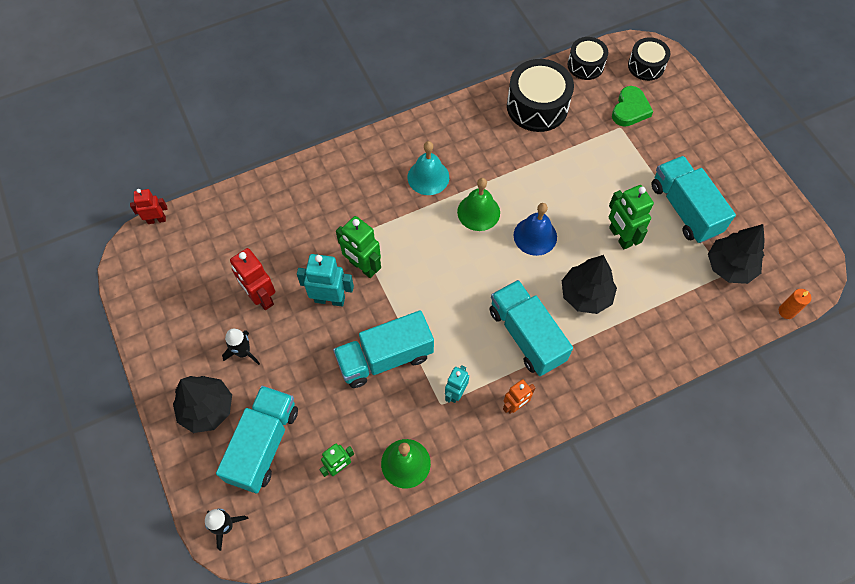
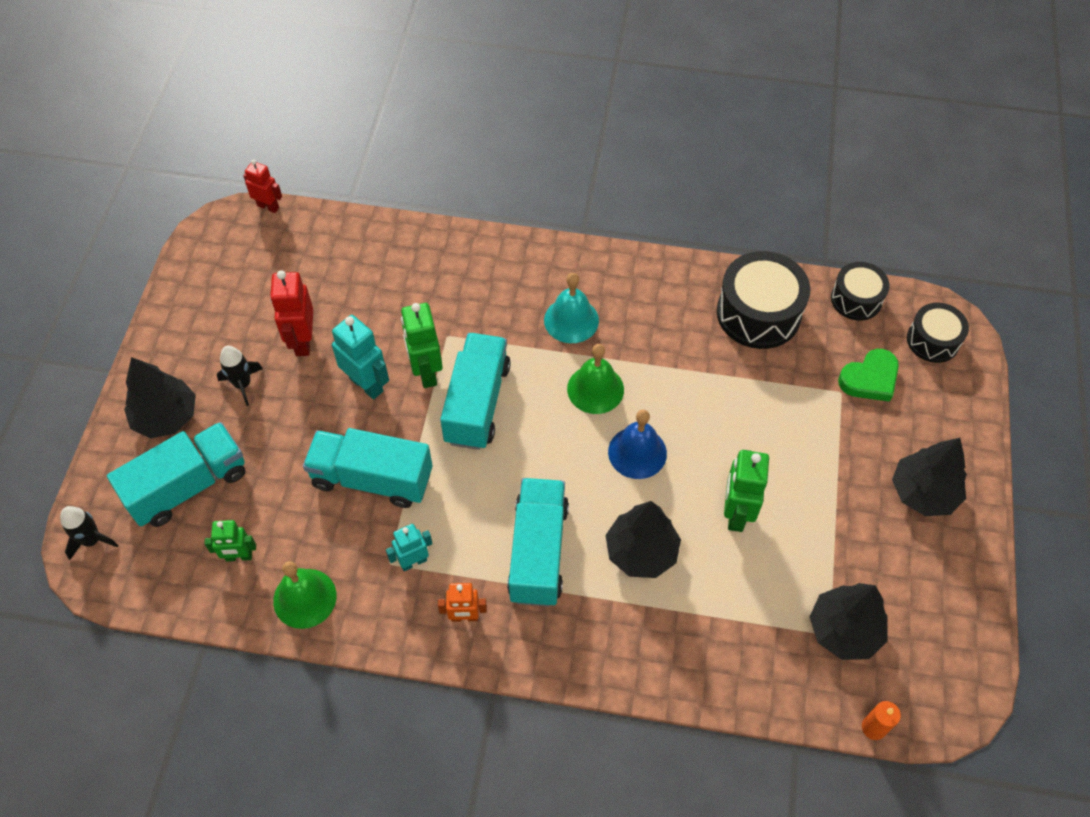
camera: 35 degrees right, 5 degrees down
(684, 209) = (842, 530): turquoise truck -> turquoise truck (477, 403)
(709, 159) = (923, 492): none -> black tree

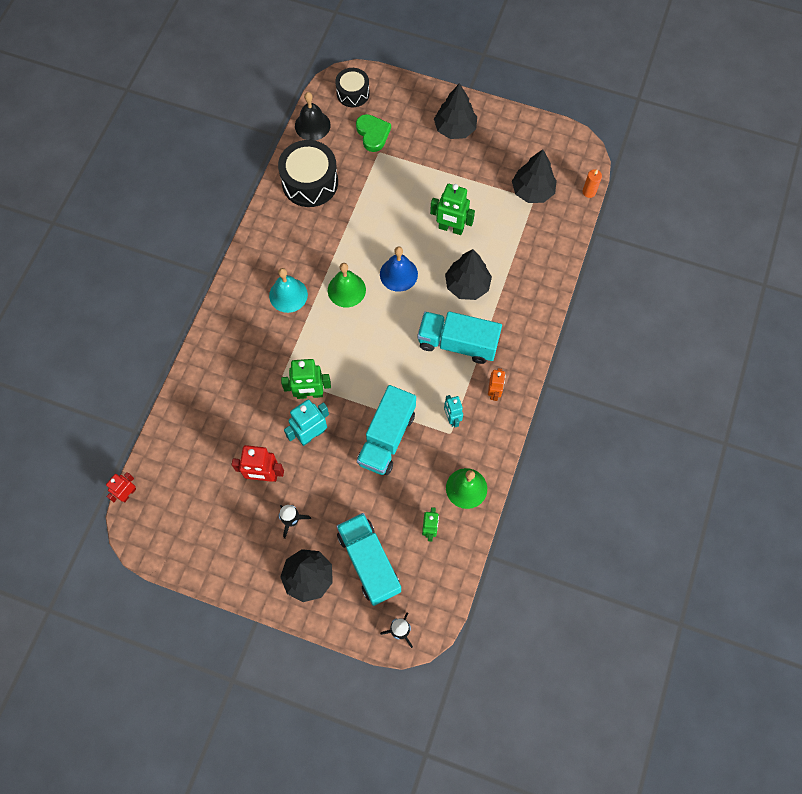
camera: 80 degrees left, 10 degrees up
(477, 403) = (342, 364): turquoise truck -> none
(856, 299) = (312, 125): black drum -> black bell

